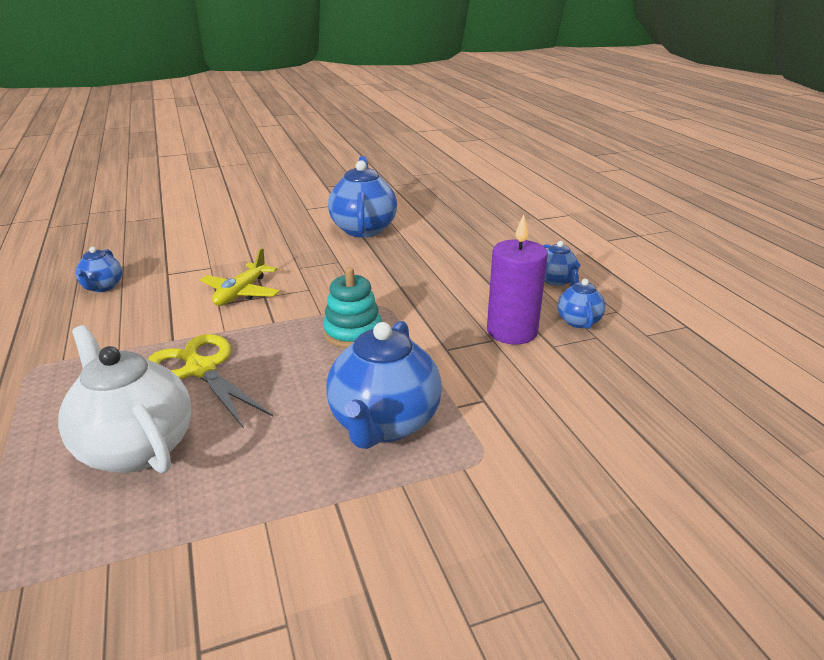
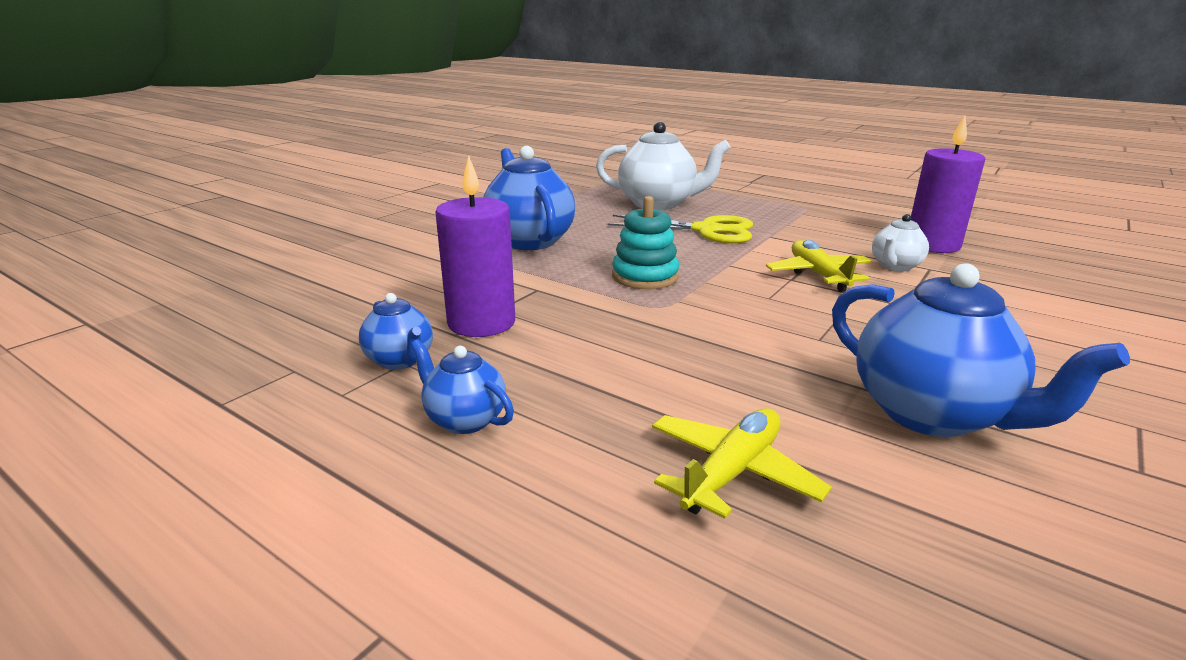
camera: 145 degrees right, 5 degrees down
(102, 287) = (932, 245): blue teapot -> purple candle
(181, 282) = (895, 266): none -> white teapot
(466, 237) = (732, 472): none -> yellow plane

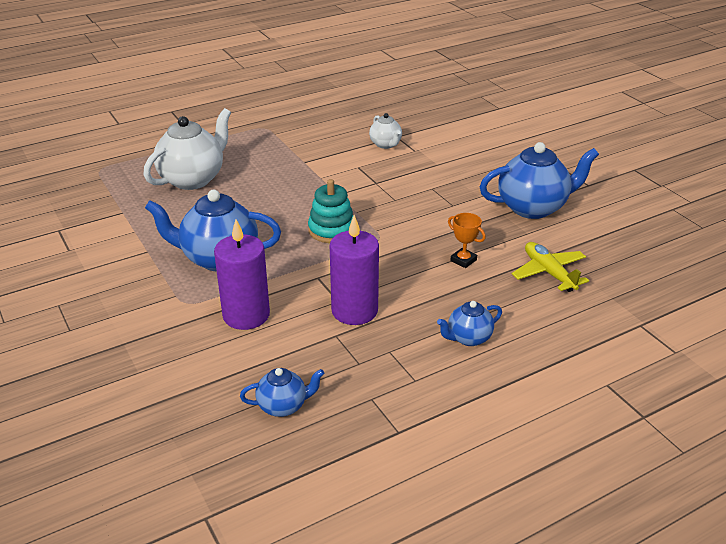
camera: 65 degrees left, 10 degrees up
(400, 360) = (386, 352): blue teapot -> blue teapot (283, 406)
(676, 376) = (463, 260): none -> orange trophy
(706, 230) = (271, 180): yellow scissors -> none
(818, 275) = (378, 172): yellow plane -> none
(932, 245) = (366, 119): purple candle -> purple candle (246, 315)

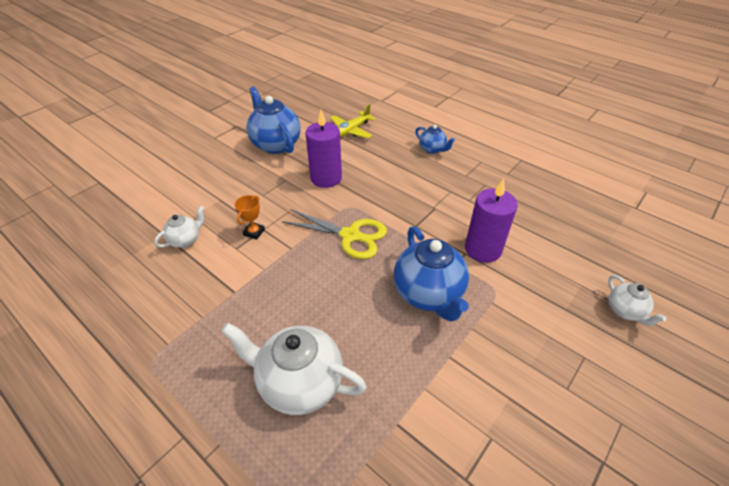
camera: 110 degrees left, 10 degrees up
(79, 388) = (625, 311): none -> white teapot
(283, 406) = (543, 204): blue teapot -> none
(331, 230) = (350, 236): turquoise stacking toy -> yellow scissors
(354, 311) = (440, 198): purple candle -> purple candle (326, 178)
(463, 260) = (356, 163): orange trophy -> orange trophy (254, 232)

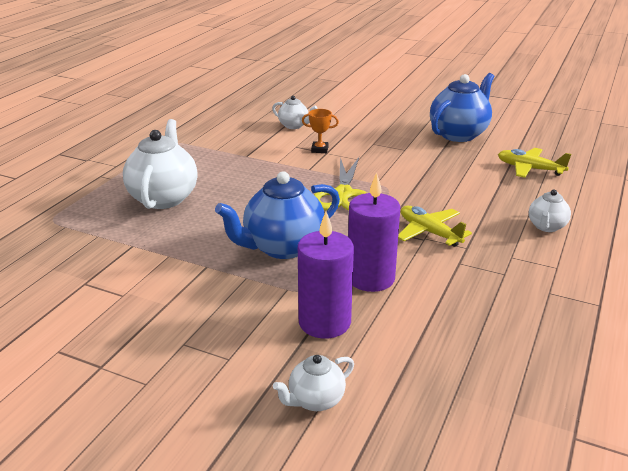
camera: 75 degrees right, 15 degrees down
(326, 178) = (425, 168): purple candle -> purple candle (324, 322)
(426, 203) = (429, 232): none -> yellow plane
(432, 149) = (546, 227): blue teapot -> white teapot

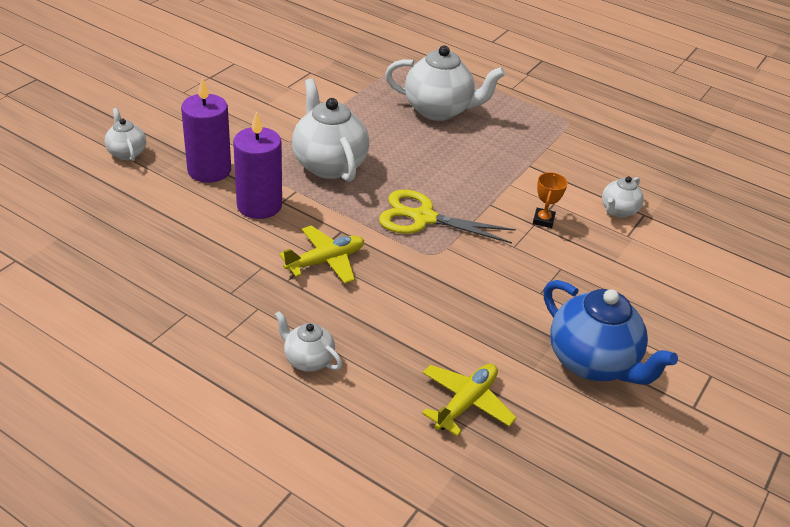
camera: 95 degrees right, 10 degrees up
(282, 247) = (328, 164): blue teapot -> white teapot

